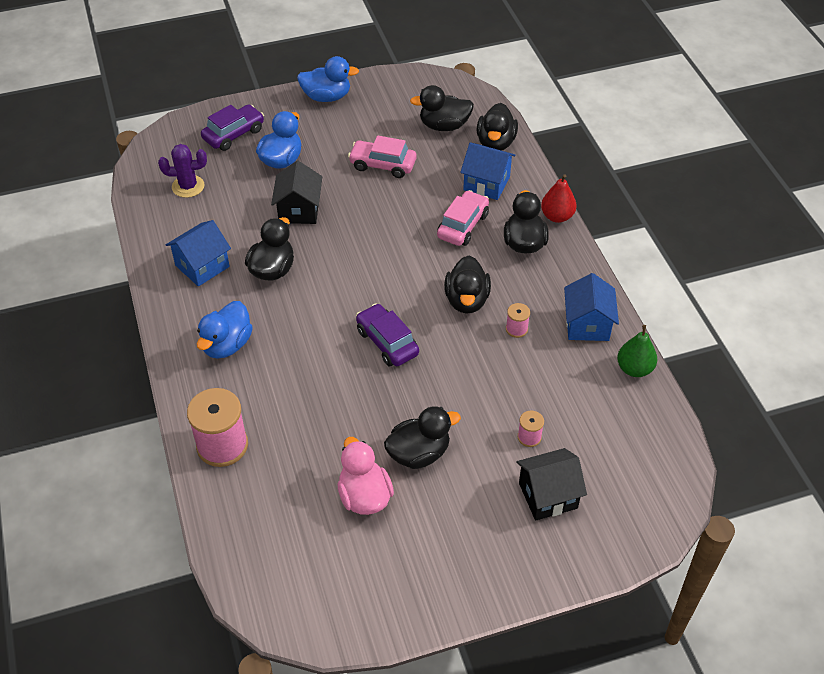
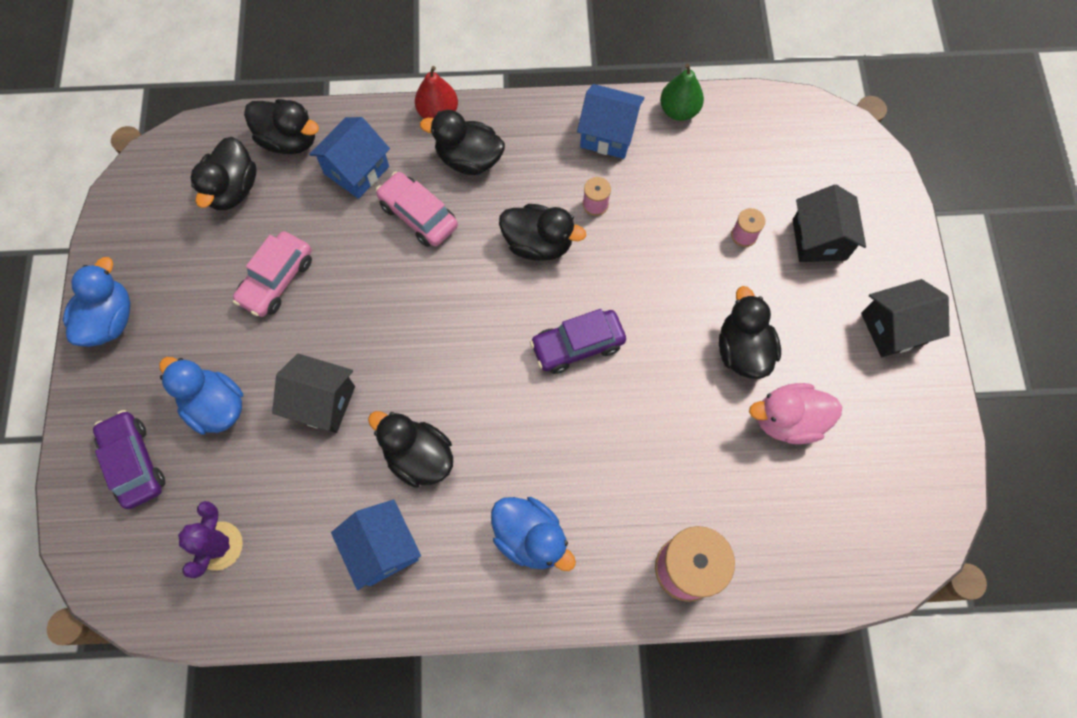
camera: 75 degrees left, 20 degrees up
(479, 568) = (893, 328): none -> black house

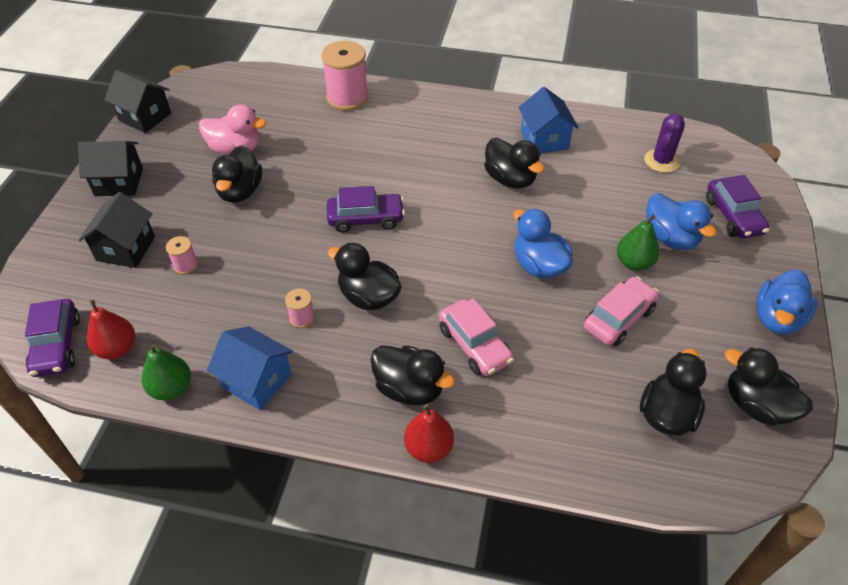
camera: 165 degrees left, 20 degrees down
(259, 357) = (634, 263): none -> green pear
(289, 140) = (604, 456): black duck -> black duck (756, 405)
(322, 402) = (581, 224): black house -> black house (145, 117)
(356, 170) = (530, 404): blue house -> none
(530, 537) = (442, 127): blue duck -> blue duck (539, 265)
(750, 133) = (117, 348): none -> red pear
(807, 123) = (57, 345): none -> purple car

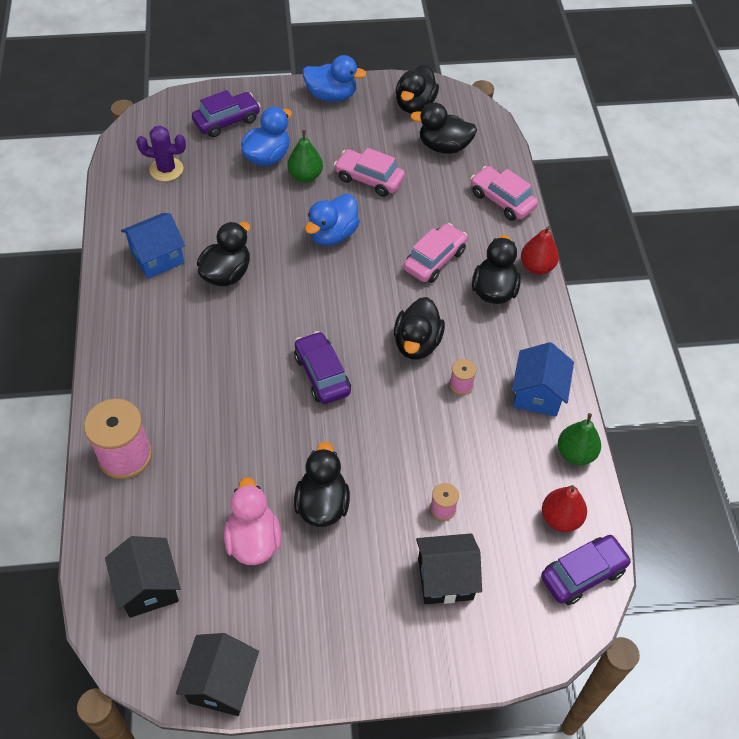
camera: 110 degrees left, 5 degrees up
(119, 182) = (351, 646): black house -> black house (148, 587)
(240, 191) = (322, 504): black duck -> black duck turned 75 degrees counterclockwise
(552, 449) = (502, 200): none -> pink car

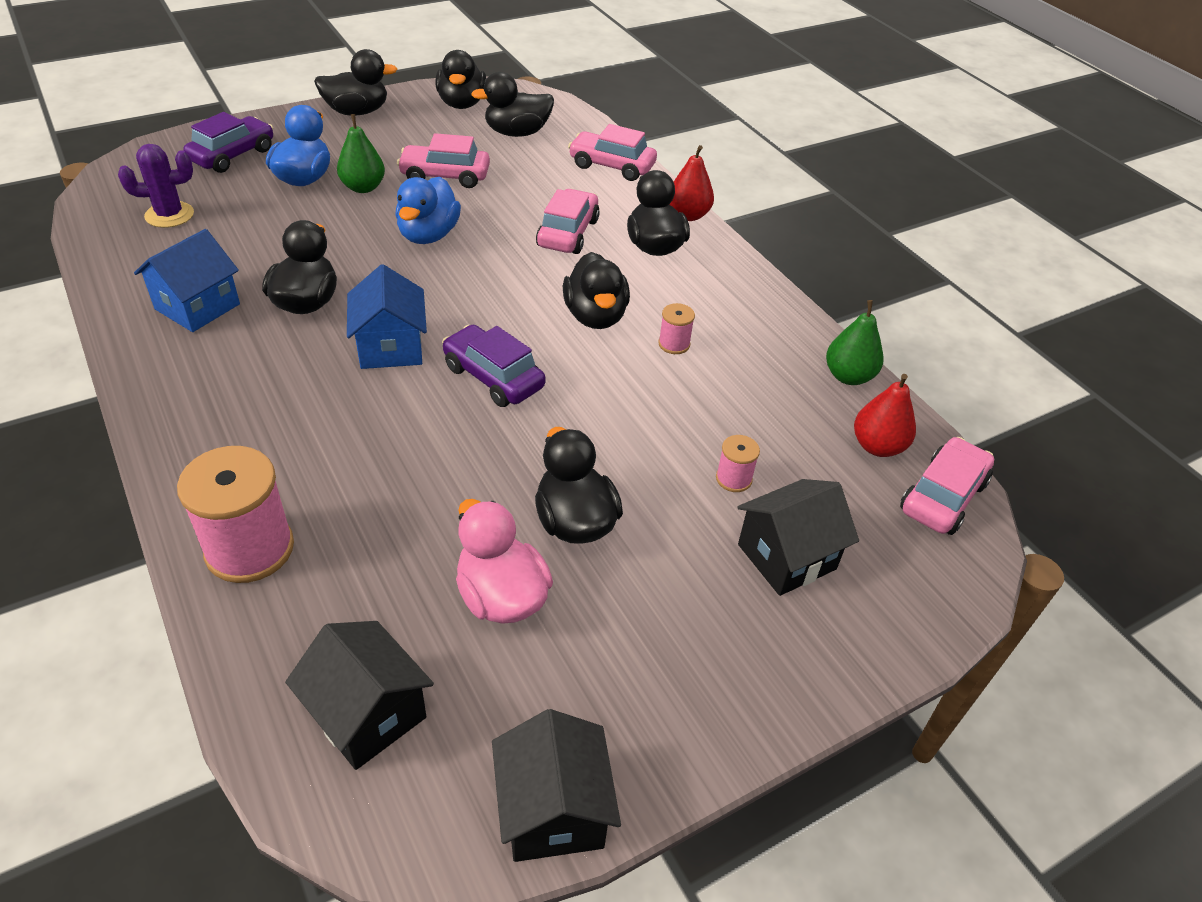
camera: 25 degrees left, 10 degrees down
(331, 96) = (357, 112): blue duck -> black duck
(537, 394) = (767, 330): blue house -> blue house (391, 347)
(583, 574) = (942, 497): purple car -> pink car

